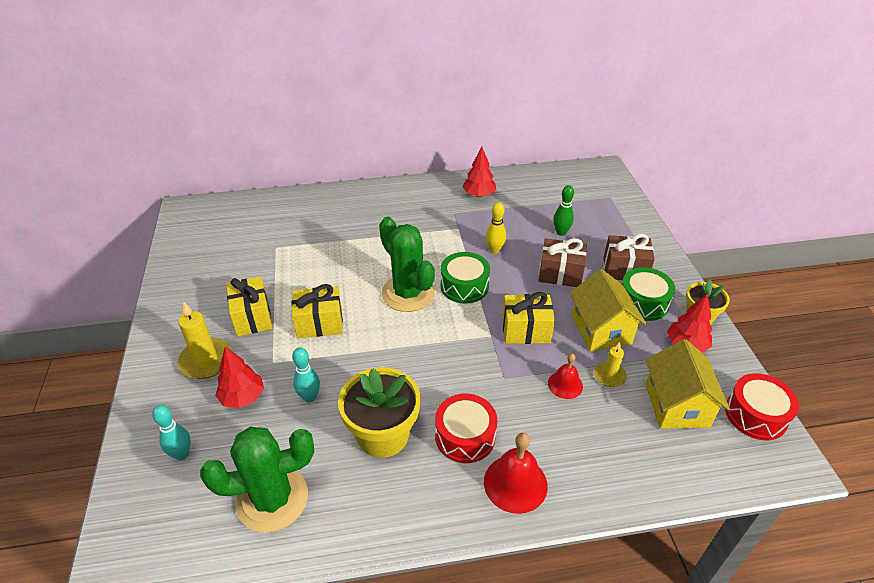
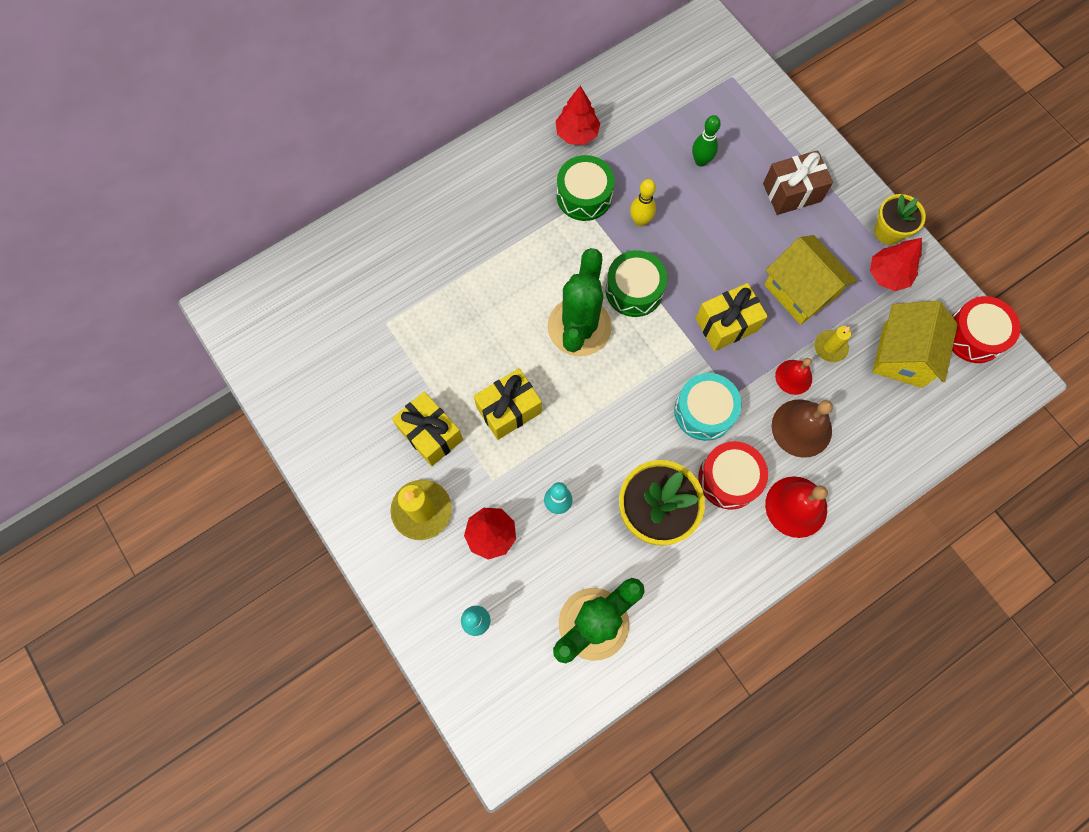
camera: 25 degrees left, 30 degrees up
(408, 293) = (579, 327): green cactus -> green cactus turned 75 degrees clockwise
(472, 380) = (704, 411): none -> turquoise drum
(553, 424) = (801, 428): none -> brown bell
(560, 274) = (727, 228): brown gift -> none
(643, 302) = (827, 234): green drum -> green drum (584, 196)
(676, 405) = (902, 355): yellow house -> yellow house turned 45 degrees clockwise

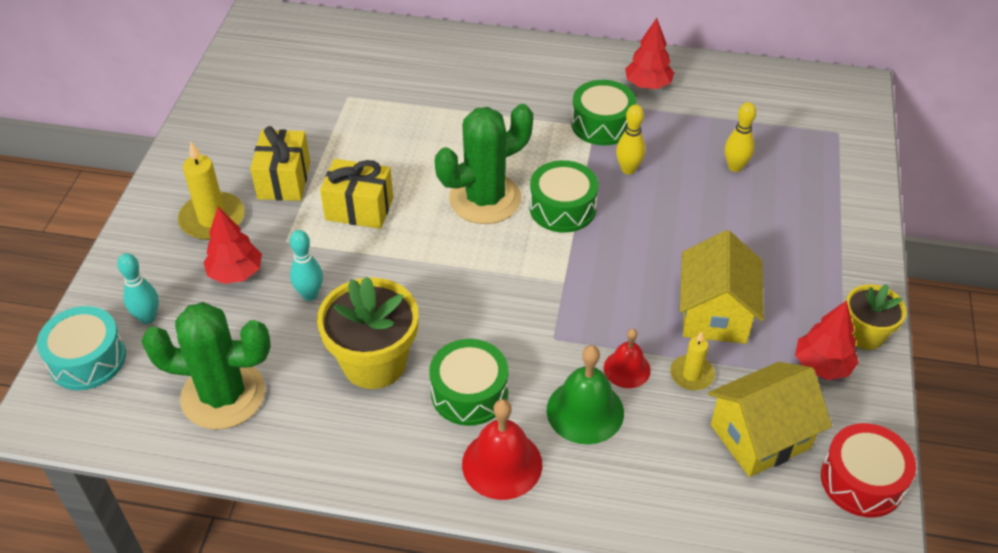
camera: 45 degrees right, 25 degrees down
(700, 161) = (735, 167): green bowling pin -> yellow bowling pin
(704, 411) = (512, 330): turquoise drum -> turquoise drum (87, 359)
(726, 324) = (613, 287): yellow gift -> none
(729, 479) = (469, 393): red drum -> green drum
(791, 192) = (797, 242): brown gift -> none
(801, 428) = (585, 411): brown bell -> green bell

